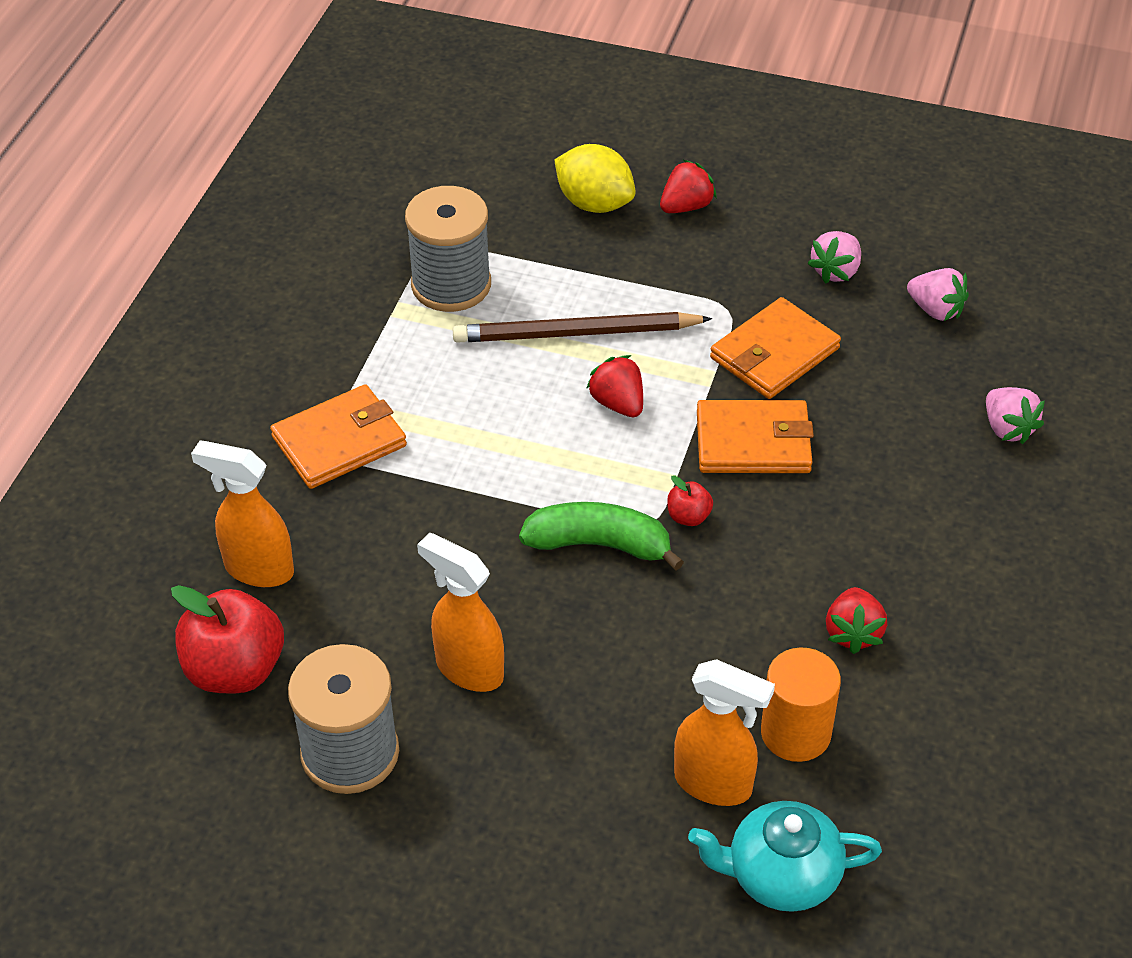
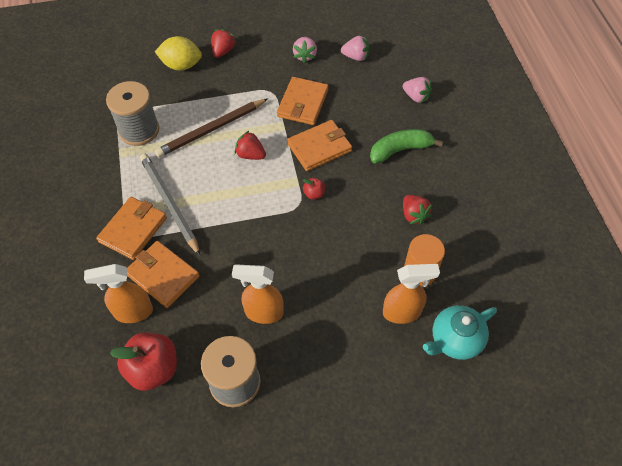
camera: 30 degrees left, 10 degrees up
(341, 534) = (162, 275): none -> orange wallet
(425, 425) = (169, 203): none -> grey pencil
(599, 545) = (284, 225): green banana -> green banana (400, 150)

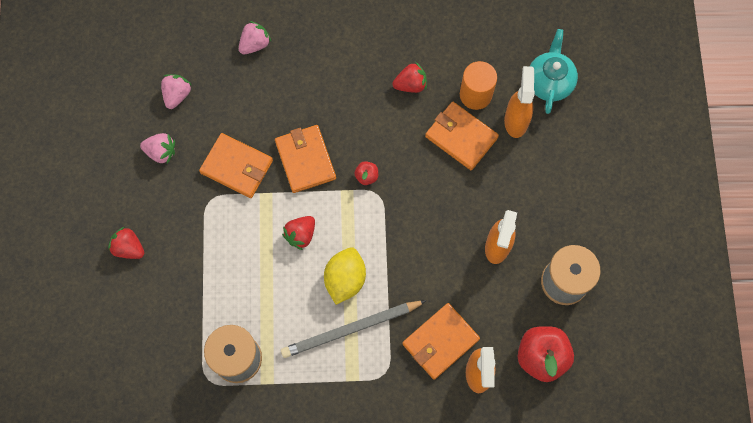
camera: 80 degrees left, 15 degrees up
(133, 229) = (378, 370): orange wallet -> orange wallet (461, 137)
(181, 65) = (141, 301): yellow lemon -> yellow lemon (345, 279)
(211, 130) = (255, 274): brown pencil -> none
(400, 150) = (326, 78): green banana -> none
(455, 340) = (549, 82): turquoise teapot -> turquoise teapot turned 150 degrees counterclockwise

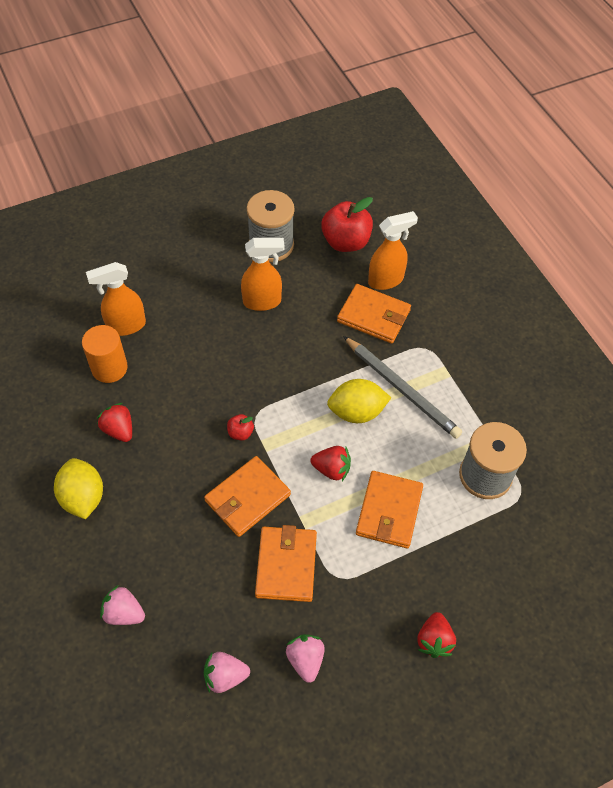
camera: 115 degrees left, 15 degrees down
(360, 42) = (83, 497): none -> yellow lemon
(461, 137) = (162, 365): orange wallet -> orange wallet (389, 511)
(549, 82) = (72, 312): turquoise teapot -> none

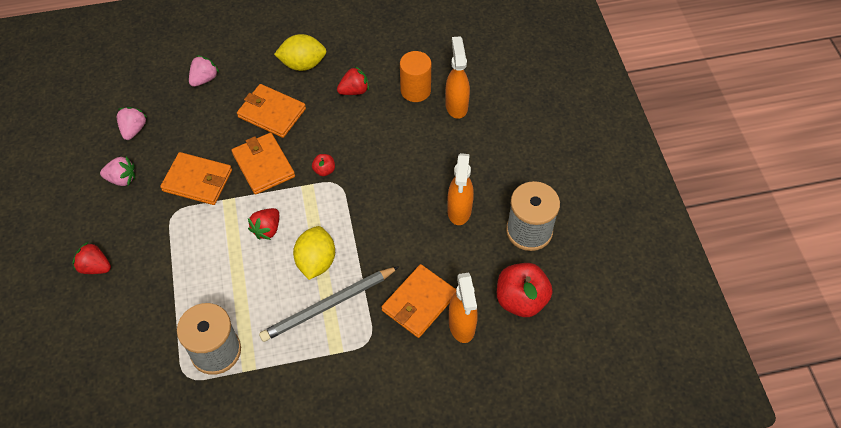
camera: 105 degrees right, 0 degrees up
(389, 511) = (213, 263): orange wallet -> orange wallet (271, 113)

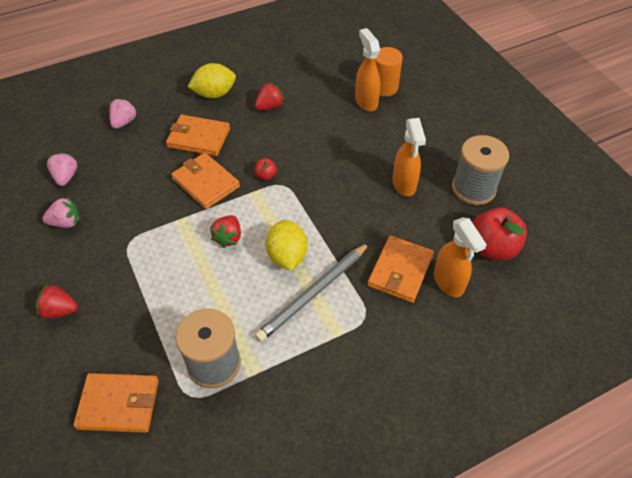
camera: 15 degrees left, 5 degrees down
(197, 181) = (144, 209): orange wallet -> orange wallet (119, 404)
(415, 90) = (325, 96): orange cylinder -> orange cylinder (384, 87)

